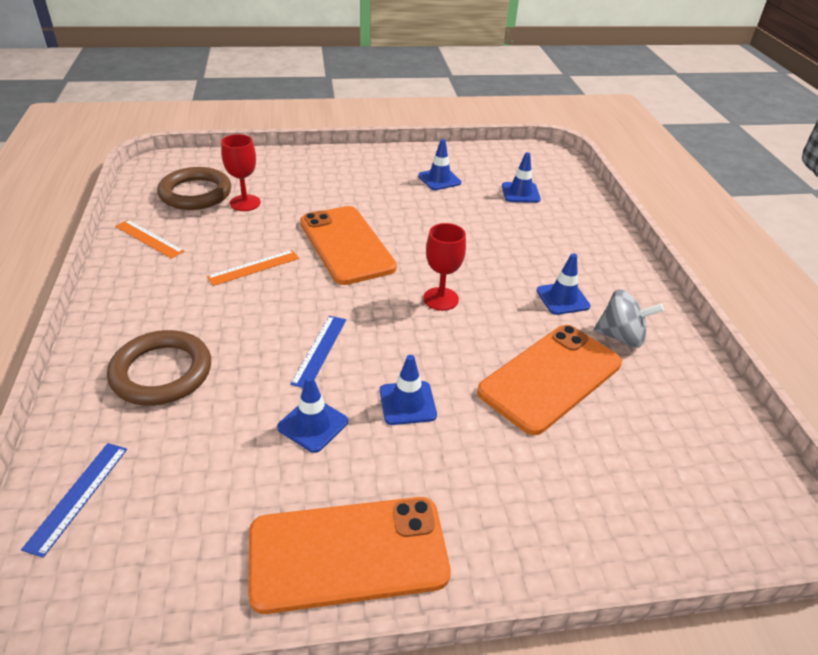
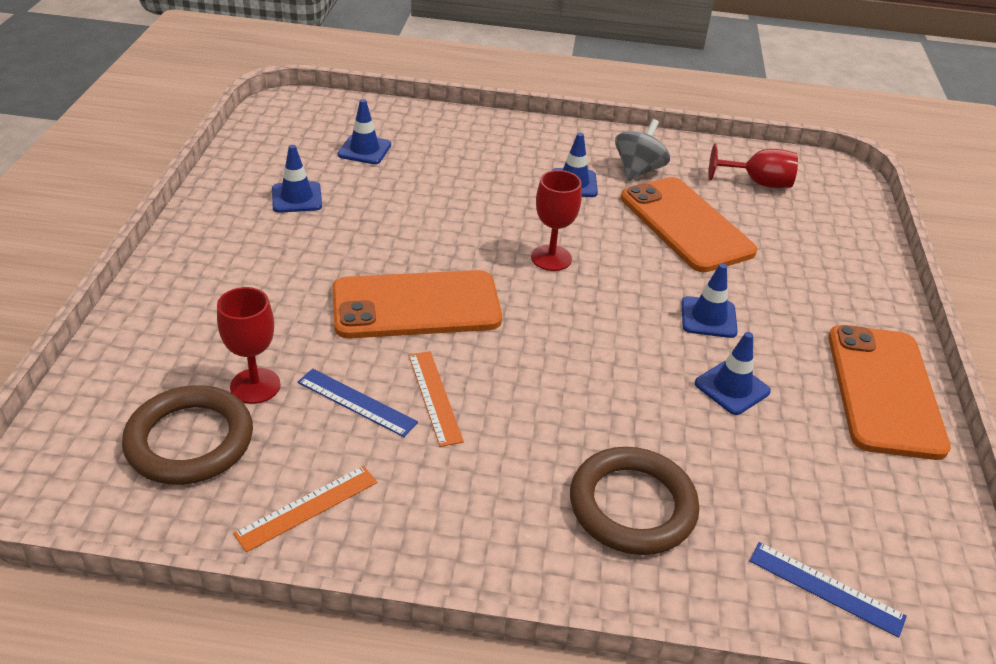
camera: 75 degrees left, 0 degrees up
(320, 350) = (618, 364): blue ruler -> blue ruler (357, 402)
(680, 433) = (758, 183): none -> red goblet

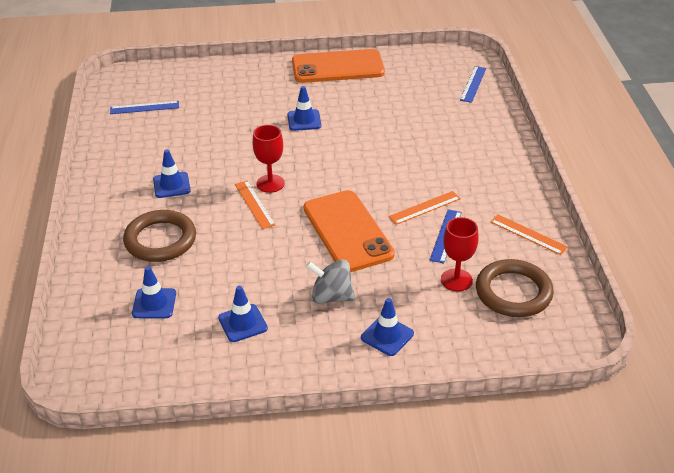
camera: 100 degrees left, 0 degrees up
(509, 238) = (254, 204): none -> orange ruler
(632, 506) = (460, 135): brown ring -> brown ring (160, 240)
(638, 170) = (143, 158): grey spinning top -> grey spinning top (331, 296)
(686, 224) = (208, 133): orange phone -> none
(732, 387) = (360, 110): blue traffic cone -> blue traffic cone (387, 336)
(758, 183) = (144, 108): red goblet -> blue ruler

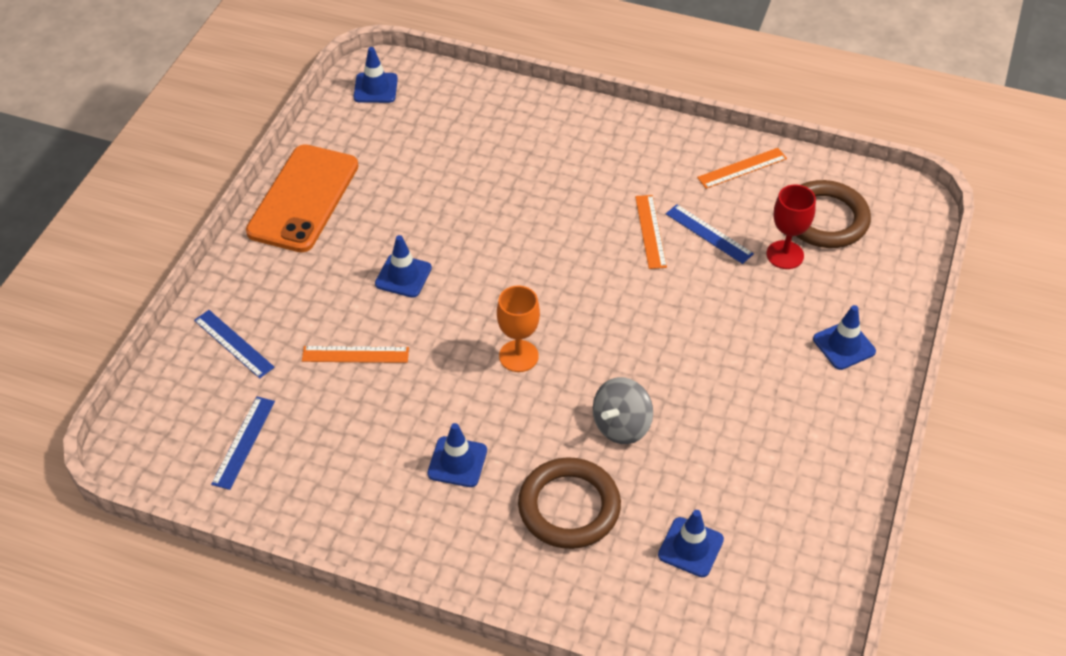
camera: 65 degrees left, 10 degrees up
(242, 323) = (767, 467): blue traffic cone -> blue traffic cone (375, 88)
(254, 204) = (552, 386): orange ruler -> orange ruler (355, 355)
(270, 183) = (518, 356): red goblet -> orange goblet
(331, 296) = (760, 370): grey spinning top -> grey spinning top (621, 426)
(347, 231) = (654, 315): orange phone -> none
(473, 84) = (439, 92): blue ruler -> blue ruler (234, 343)

